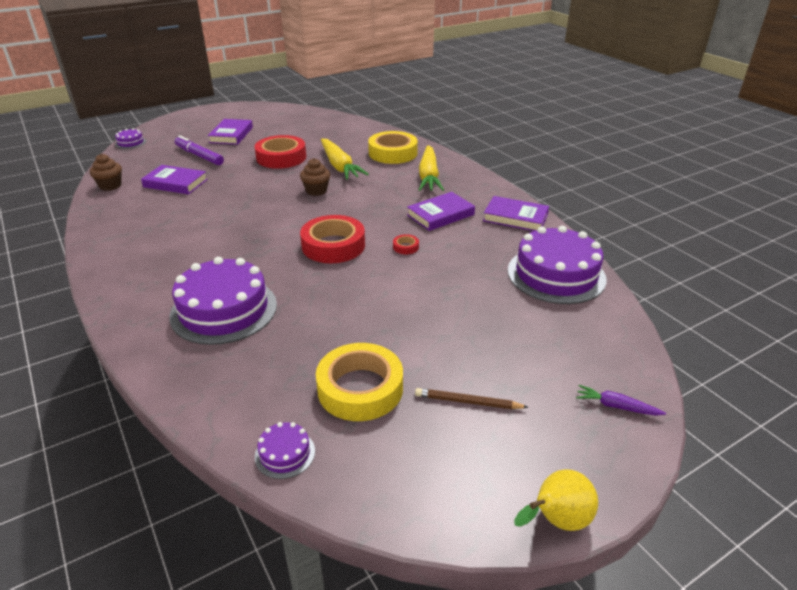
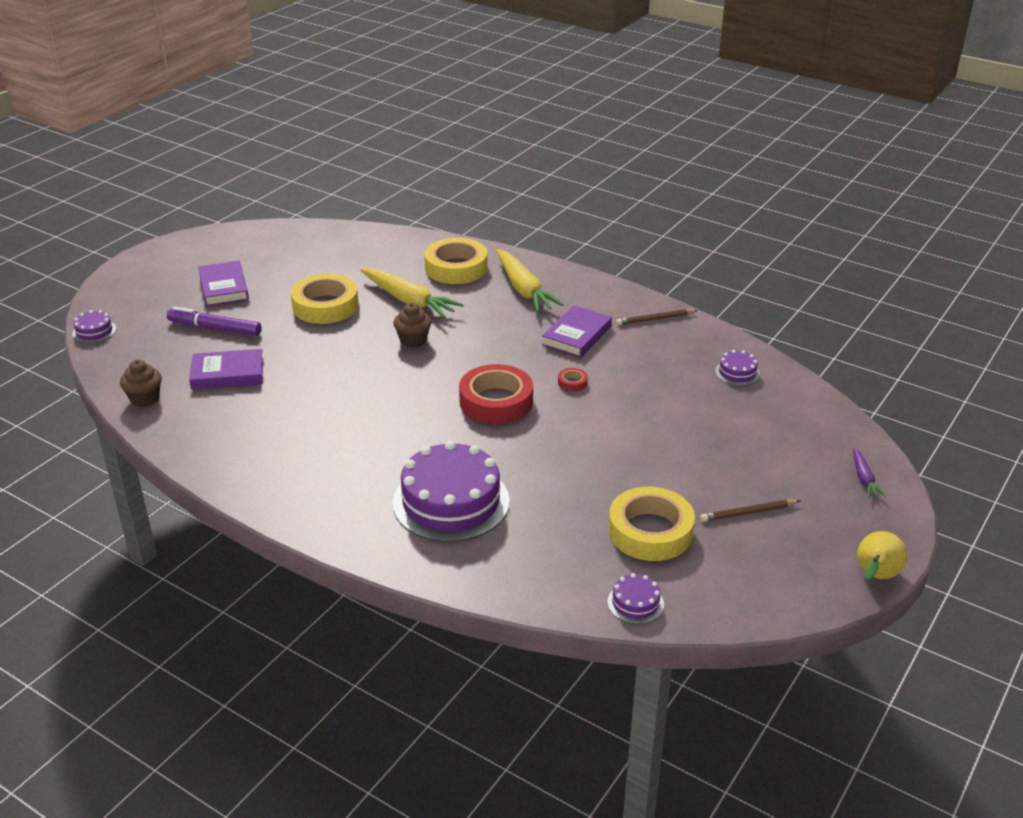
camera: 25 degrees left, 0 degrees up
(281, 157) = (325, 306): red tape -> yellow tape
(515, 218) = (655, 319): purple book -> brown pencil
(556, 274) = (737, 372): purple cake -> purple cake, size x0.44
(616, 406) = (864, 478): purple carrot -> purple carrot turned 90 degrees counterclockwise

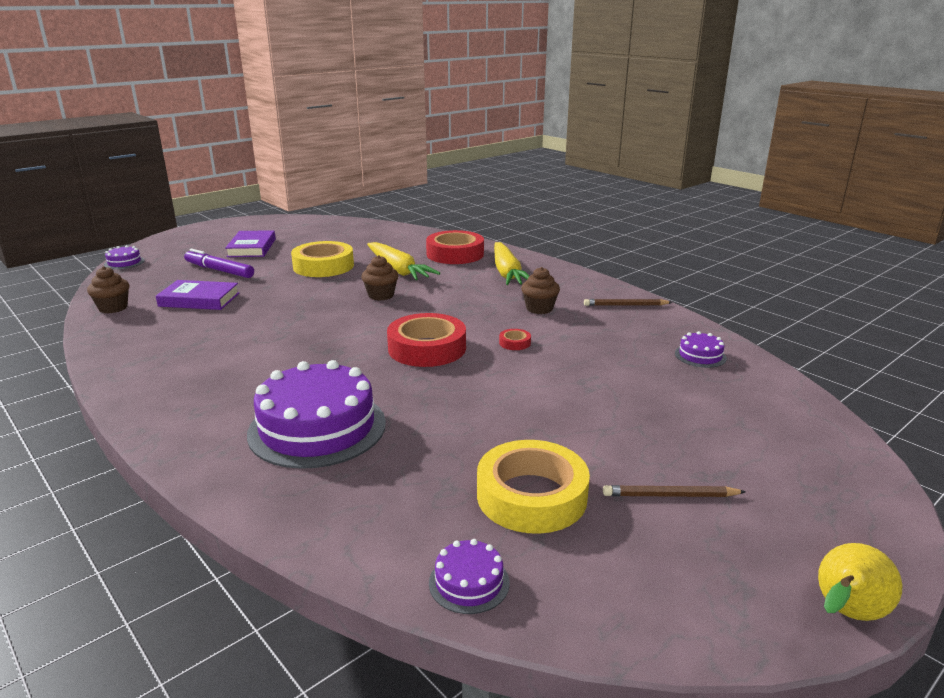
camera: 15 degrees right, 10 degrees down
(456, 268) = (455, 254): yellow tape -> red tape
(576, 335) = (539, 308): purple book -> brown cupcake
(864, 478) = (841, 480): purple carrot -> none

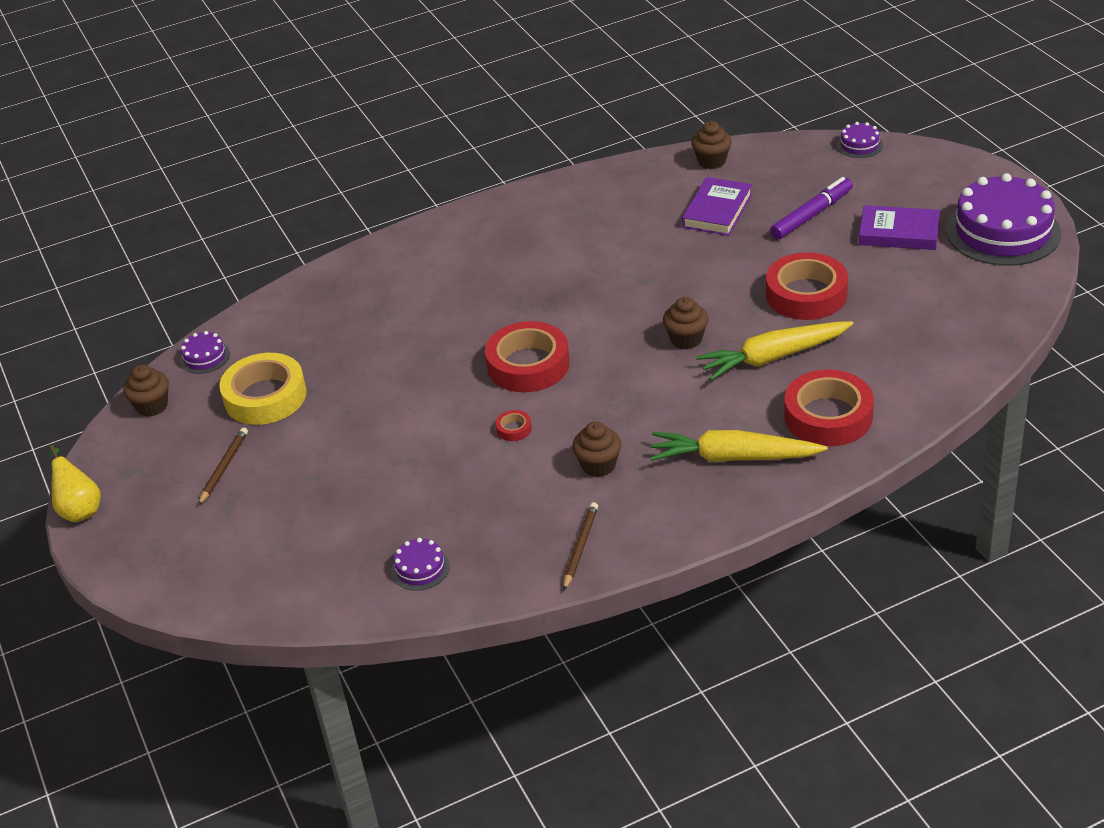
camera: 110 degrees right, 15 degrees up
(317, 428) = (412, 296): purple cake -> purple cake (1003, 231)
(323, 266) = (806, 294): yellow tape -> red tape
(600, 608) = (152, 406): none -> brown cupcake

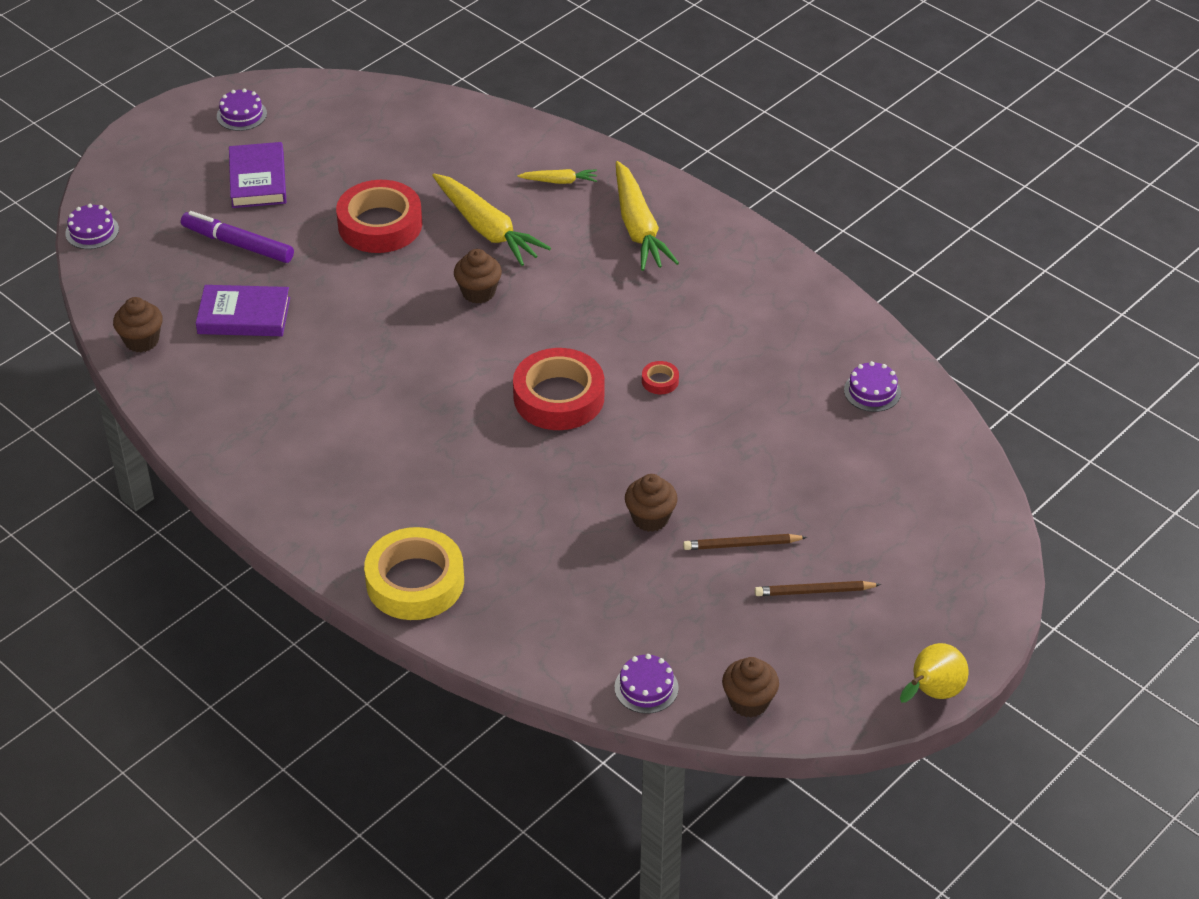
camera: 115 degrees left, 5 degrees up
(265, 396) = (691, 600): yellow tape -> yellow tape (415, 582)
(580, 547) = (794, 296): brown pencil -> brown pencil (742, 545)
(598, 465) = (686, 309): brown cupcake -> brown cupcake (650, 518)
(828, 416) = (559, 181): red tape -> yellow carrot
(1003, 231) = (241, 115): purple cake -> purple cake, size x0.44

